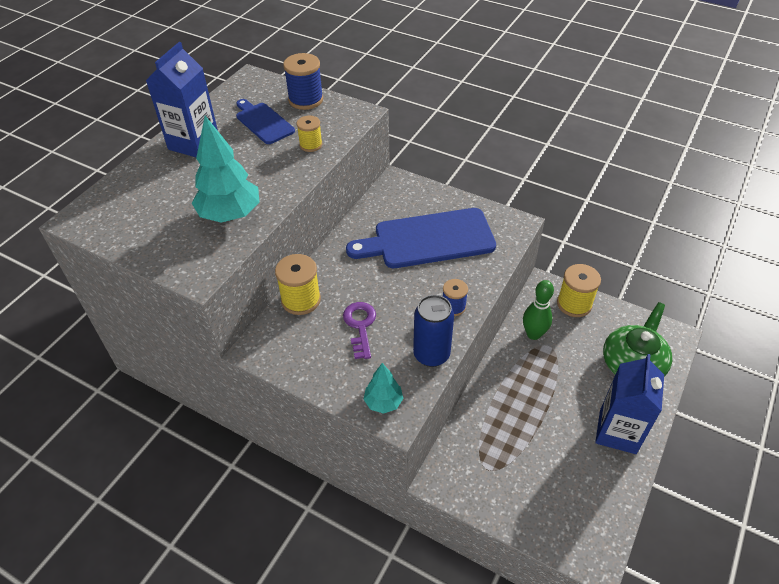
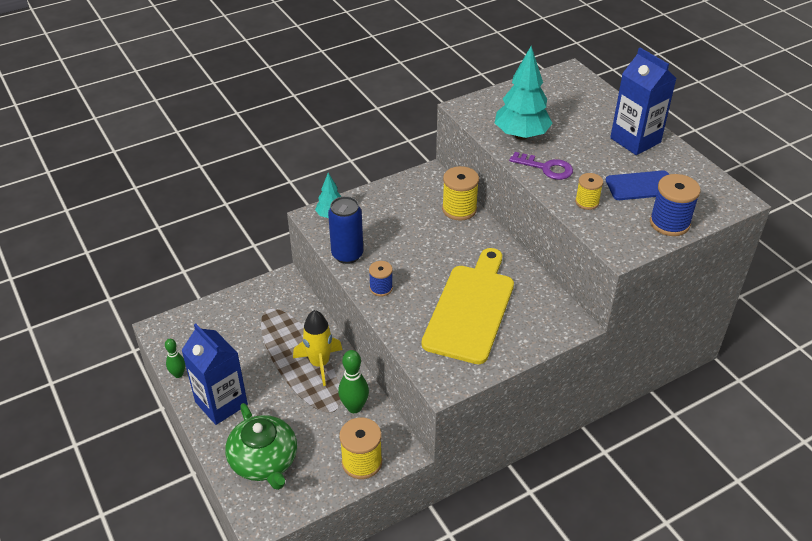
camera: 120 degrees right, 5 degrees down
(360, 326) = (407, 230): purple key -> purple key (546, 168)
(428, 239) = (471, 309): blue cutting board -> yellow cutting board
(513, 383) = (319, 363): none -> yellow rocket
(625, 493) = (178, 374): none -> green bowling pin

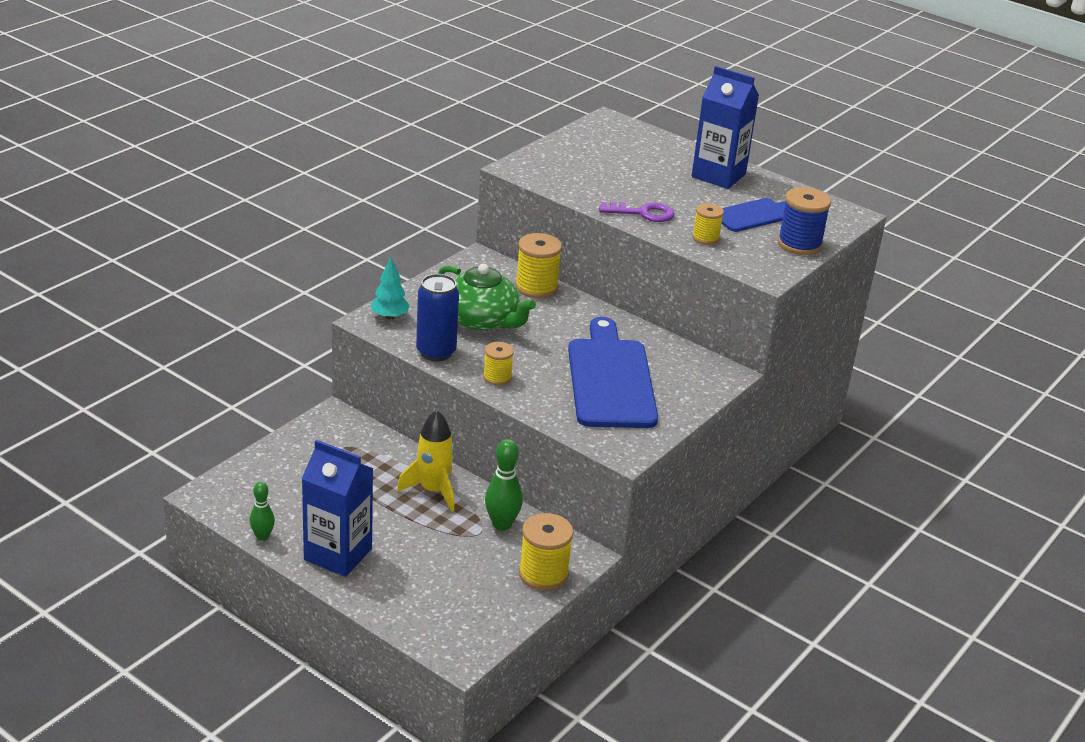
camera: 25 degrees left, 10 degrees down
(264, 461) = (428, 598): green teapot -> green teapot (482, 320)
(381, 288) = (497, 377): blue spool -> yellow spool
(471, 309) = (610, 379): yellow cutting board -> blue cutting board
(521, 135) = (595, 186): turquoise tree -> none

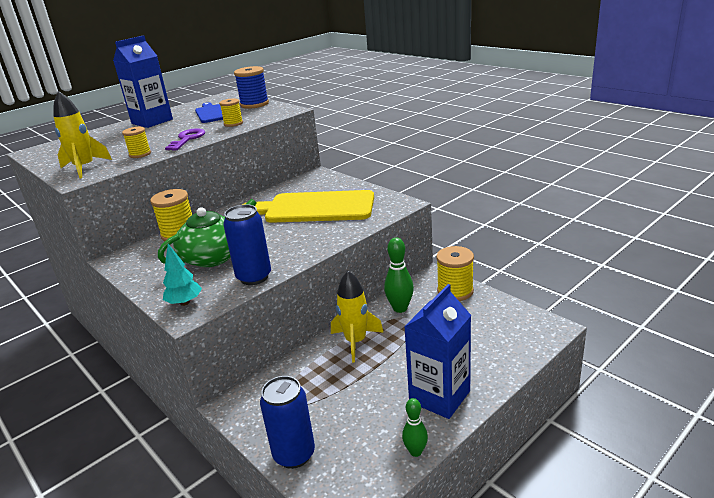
camera: 75 degrees left, 5 degrees down
(266, 461) = (294, 454): none -> blue can
(497, 377) = (300, 249): yellow spool -> yellow spool (140, 154)
(548, 165) = (84, 168): none -> yellow rocket
(610, 379) = (314, 208): blue cutting board -> yellow cutting board

